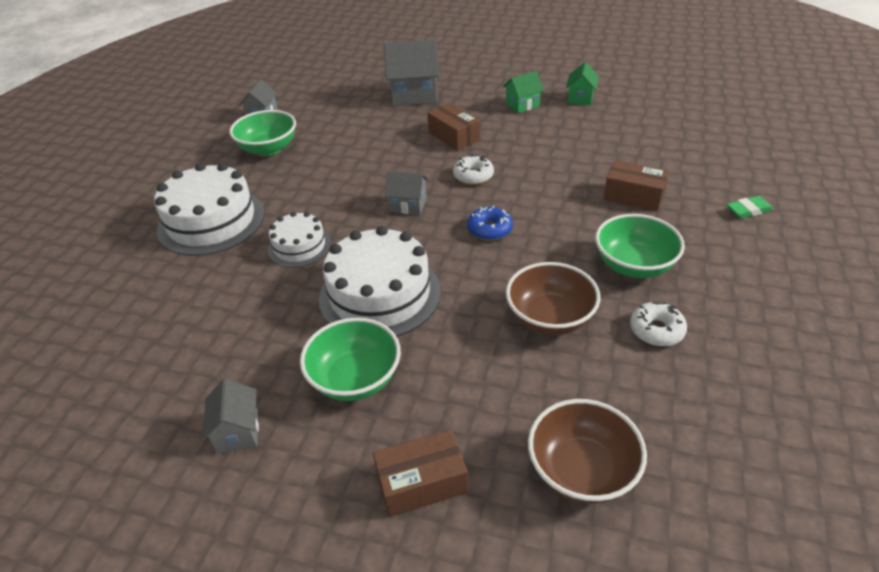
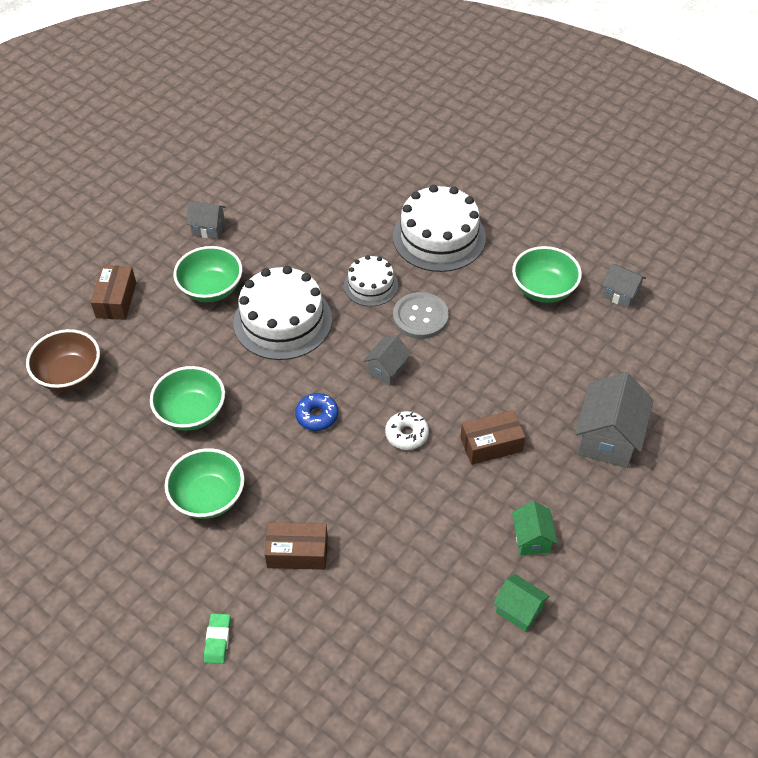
camera: 110 degrees right, 10 degrees up
(331, 204) = (420, 317): none -> grey button
(550, 318) = (191, 412): brown bowl -> green bowl
(633, 196) = (297, 552): brown box -> brown box turned 45 degrees clockwise
(656, 330) = (136, 472): white donut -> none

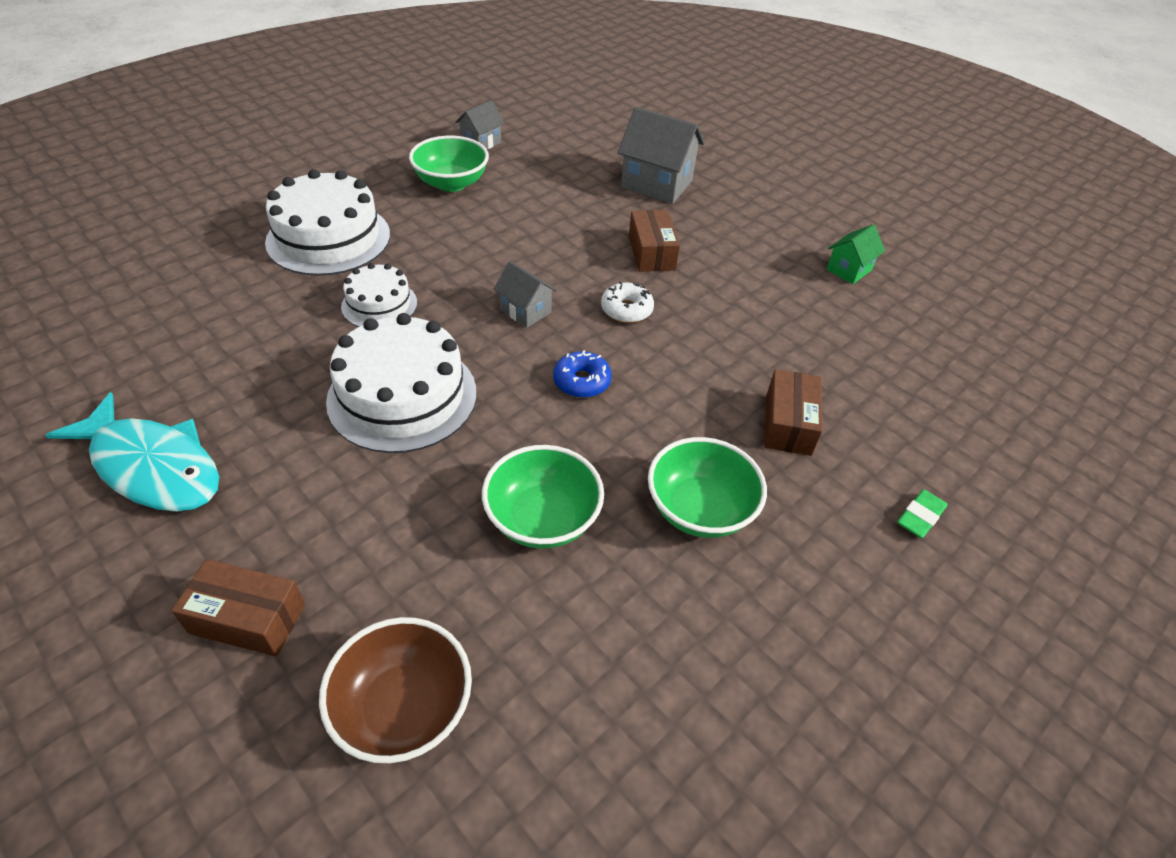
camera: 85 degrees left, 5 degrees down
(208, 229) = (152, 466): grey house -> turquoise fish
(211, 289) = (295, 473): green bowl -> none
(218, 640) = (920, 516): green eraser -> green eraser turned 60 degrees counterclockwise
(420, 317) = (452, 272): grey button -> none
(531, 539) = (768, 248): green house -> none

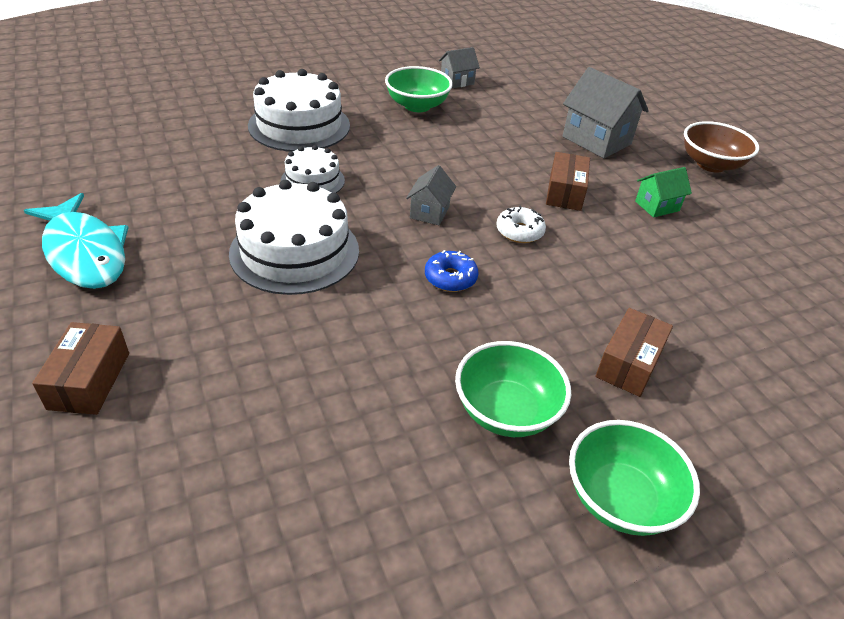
camera: 20 degrees right, 5 degrees down
(247, 619) = (89, 380): brown box -> brown box turned 60 degrees clockwise
(403, 708) = (167, 488): brown bowl -> brown bowl (711, 164)
(525, 311) = (429, 212): grey house -> grey house turned 45 degrees clockwise
(543, 519) = (360, 377): green bowl -> green bowl (620, 499)
(848, 270) = (755, 248): green house -> green house (657, 206)
(920, 516) = (731, 485): green eraser -> none

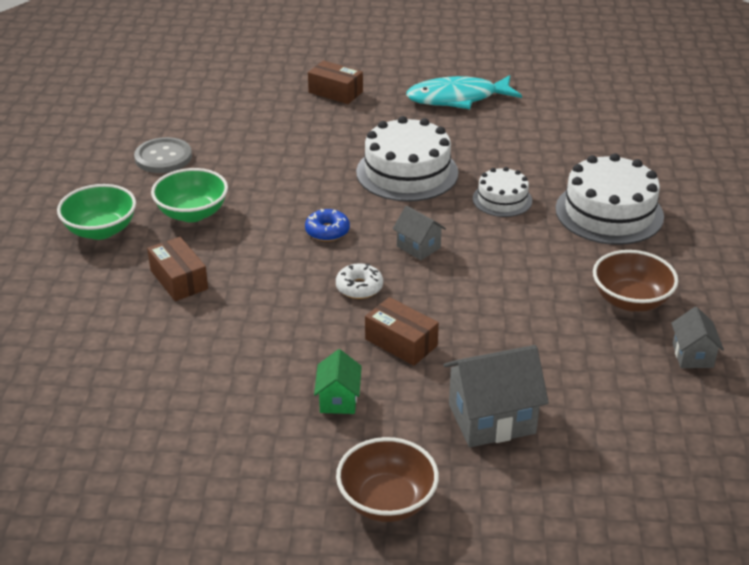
camera: 120 degrees right, 5 degrees down
(393, 524) = (163, 157): none -> grey button
(417, 106) = (630, 300): green bowl -> brown bowl

